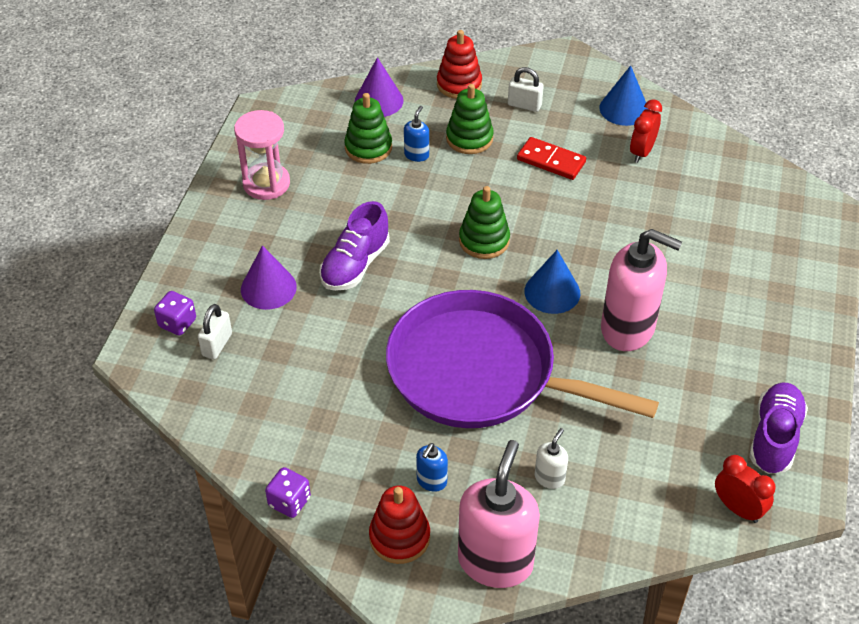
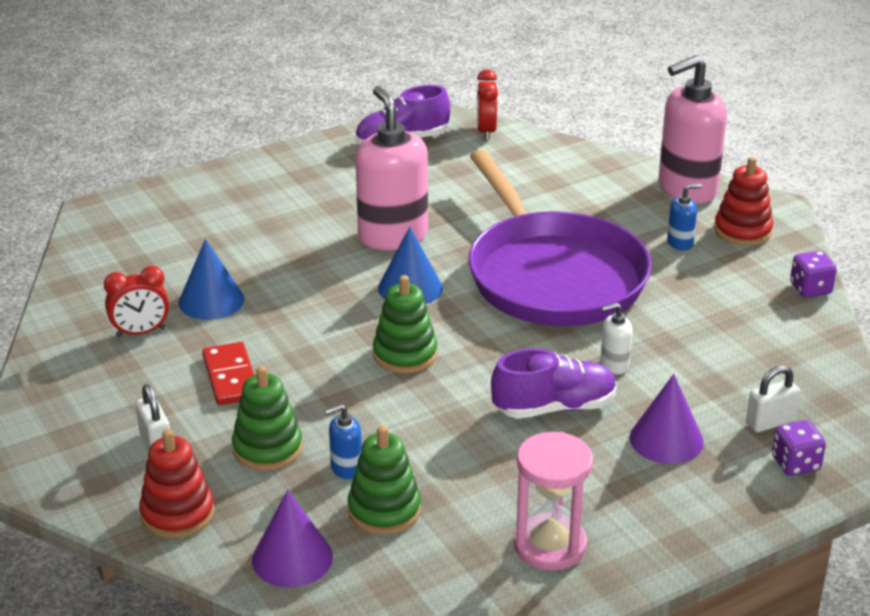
camera: 135 degrees left, 15 degrees down
(549, 478) = (588, 202): white soap dispenser -> white soap dispenser (614, 365)
(624, 109) = (77, 376): blue cone -> blue cone (211, 300)

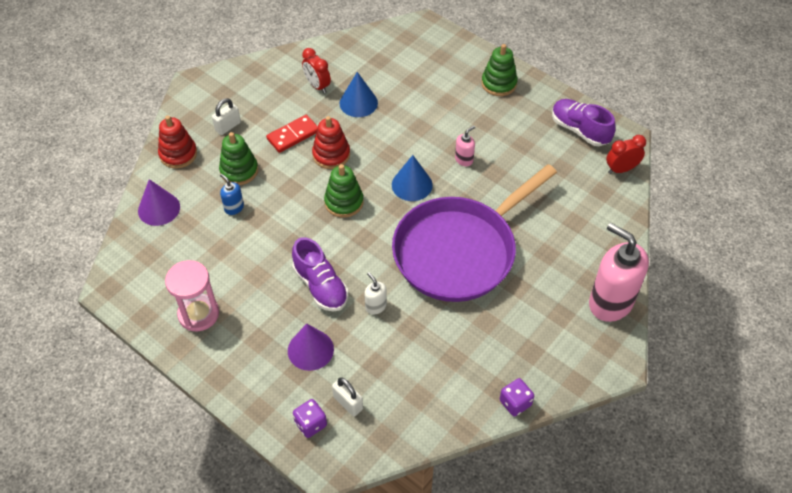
camera: 70 degrees right, 20 degrees up
(384, 510) = (205, 234): green stacking toy -> green stacking toy (499, 83)
(392, 236) = (464, 159): pink soap dispenser -> pink soap dispenser, size x0.44
(680, 243) = (535, 313): blue soap dispenser -> none
(742, 231) = (571, 348): red stacking toy -> red stacking toy (331, 155)

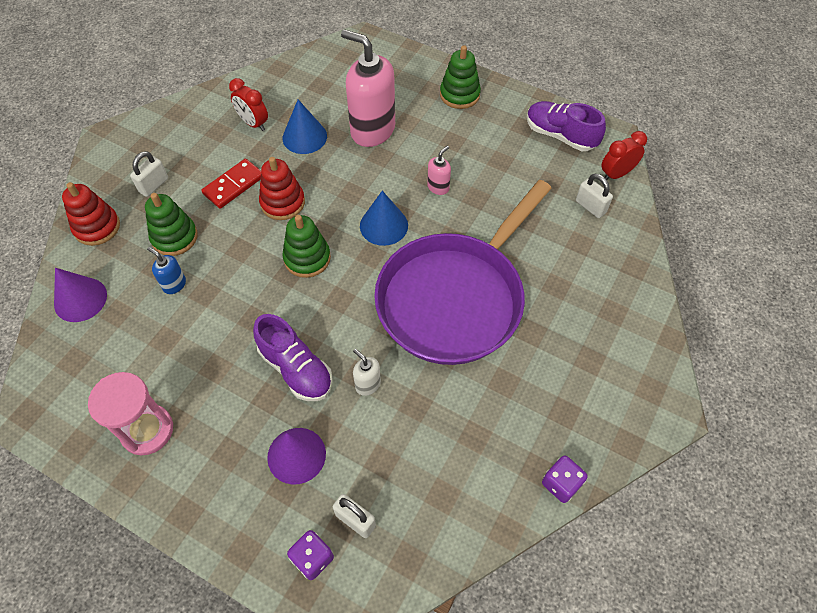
camera: 10 degrees left, 5 degrees up
(591, 193) = (590, 207): none -> white padlock
(610, 302) = (642, 335): pink soap dispenser -> pink soap dispenser (372, 130)

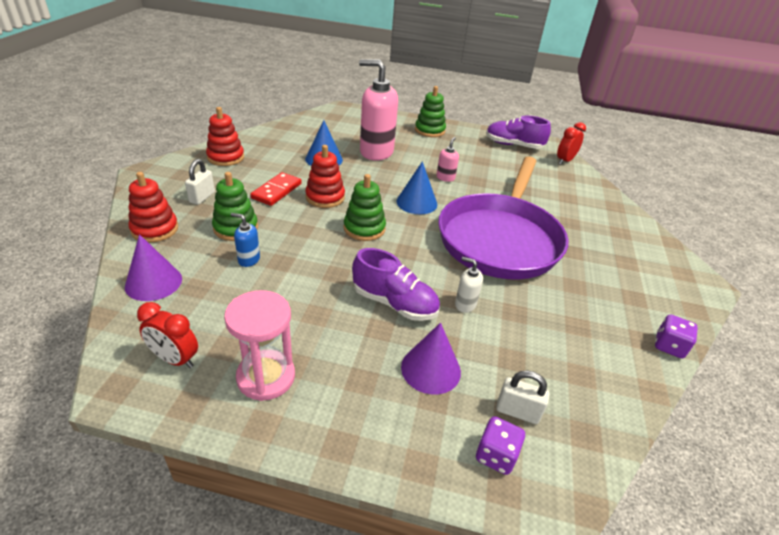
camera: 20 degrees left, 20 degrees down
(195, 122) = (226, 157): none -> red stacking toy
(253, 123) = (277, 155): red clock -> red clock (175, 359)
(590, 207) = (560, 178): white padlock -> none

